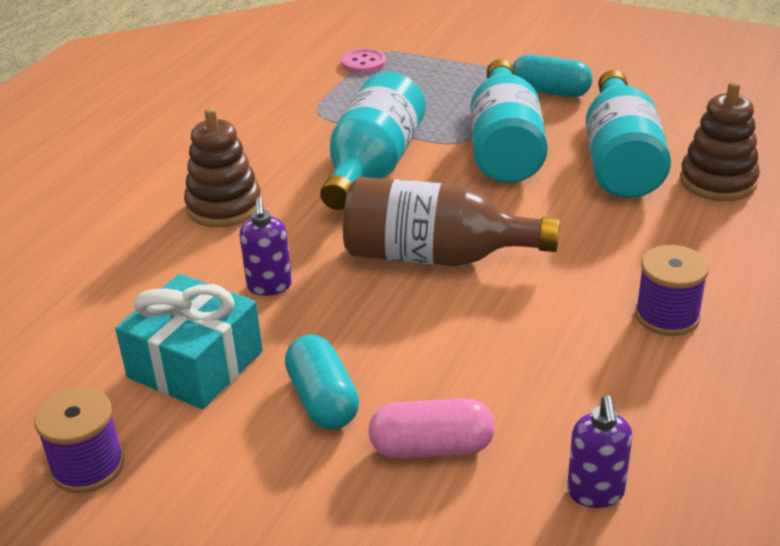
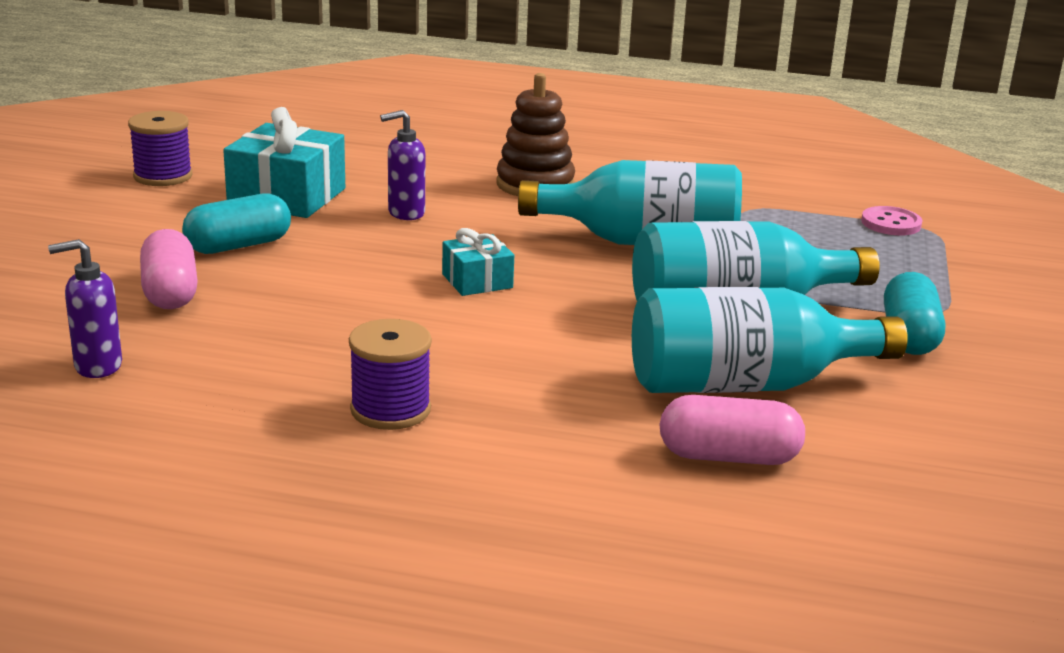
camera: 75 degrees right, 10 degrees down
(435, 256) = (477, 281): brown bottle -> turquoise gift
(718, 181) = (728, 457): brown stacking toy -> pink capsule

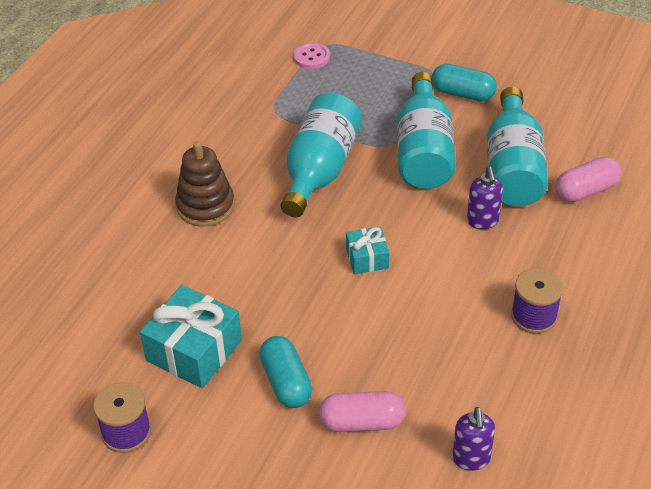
camera: 75 degrees left, 20 degrees up
(405, 213) = (244, 283): purple soap dispenser -> purple soap dispenser (482, 221)
(728, 457) = (586, 191): pink capsule -> pink capsule turned 45 degrees clockwise

